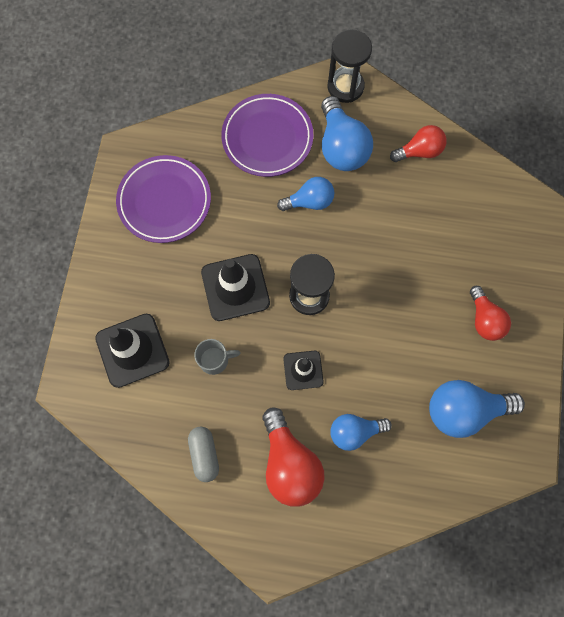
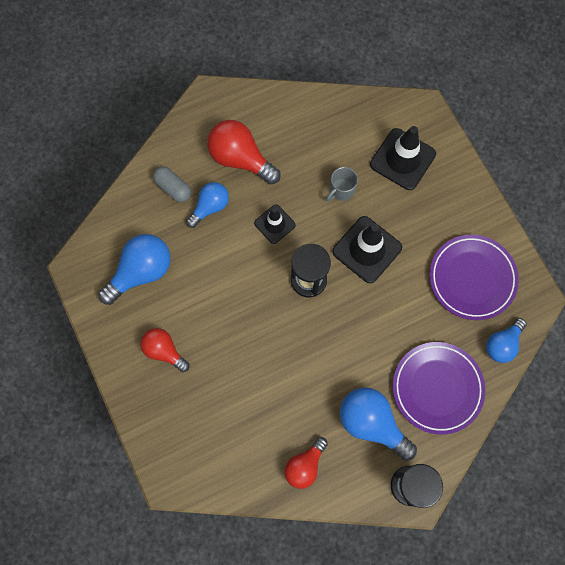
camera: 145 degrees right, 0 degrees up
(204, 454) = (301, 128): grey capsule -> grey capsule (173, 188)
(309, 201) = (362, 355): blue light bulb -> blue light bulb (502, 344)

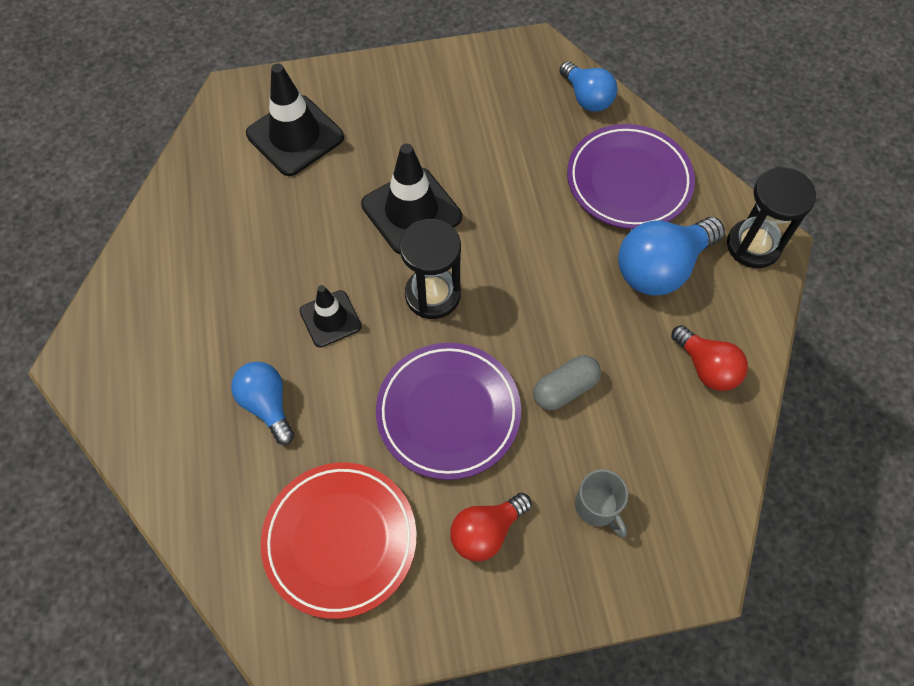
camera: 75 degrees left, 10 degrees down
(141, 272) = (340, 540): blue light bulb -> red plate
(173, 188) = (211, 454): grey capsule -> grey capsule (565, 389)
(240, 159) = (204, 341): red light bulb -> none
(341, 190) = (311, 219): grey mug -> grey mug (597, 507)
(472, 278) = (491, 105): purple plate -> purple plate (448, 413)

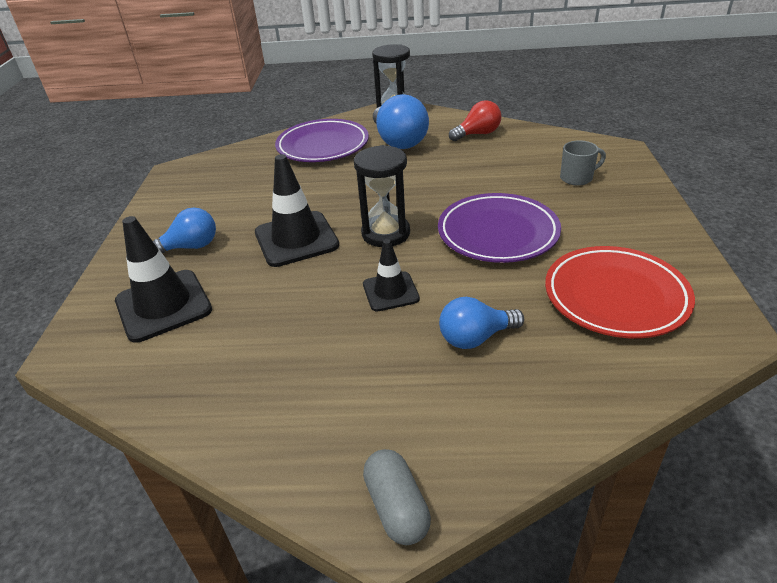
camera: 75 degrees left, 25 degrees down
(486, 531) = (600, 223): red light bulb -> none
(565, 389) = (485, 182): grey capsule -> grey capsule (396, 507)
(586, 97) = (239, 154): blue light bulb -> blue light bulb (190, 247)

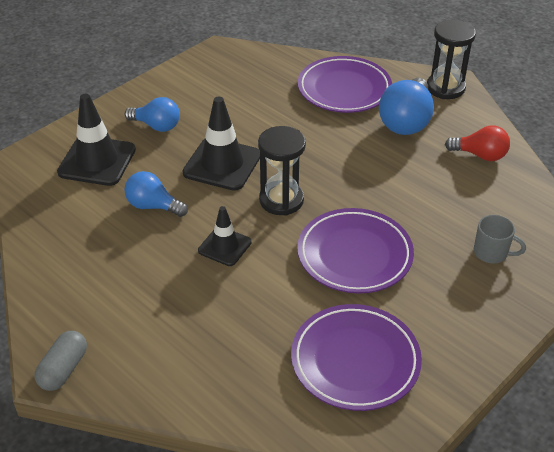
camera: 40 degrees right, 5 degrees up
(475, 338) = (228, 316): blue light bulb -> blue light bulb (153, 206)
(615, 296) = (355, 361): red plate -> purple plate

